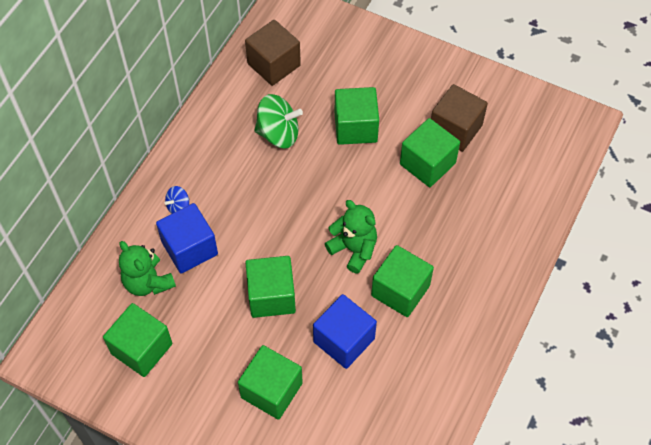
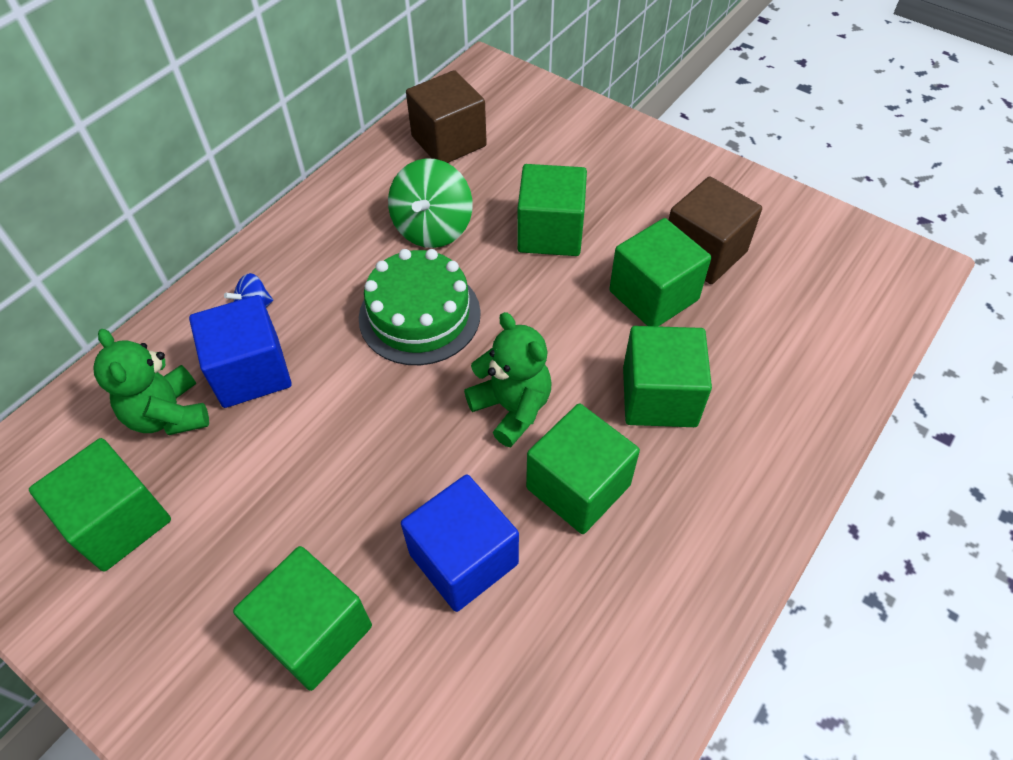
camera: 10 degrees right, 5 degrees down
(271, 296) = (359, 464): green cube -> green cube (659, 397)
(278, 134) = (433, 228): green spinning top -> green spinning top turned 90 degrees clockwise
(284, 197) = (419, 315): none -> green cake

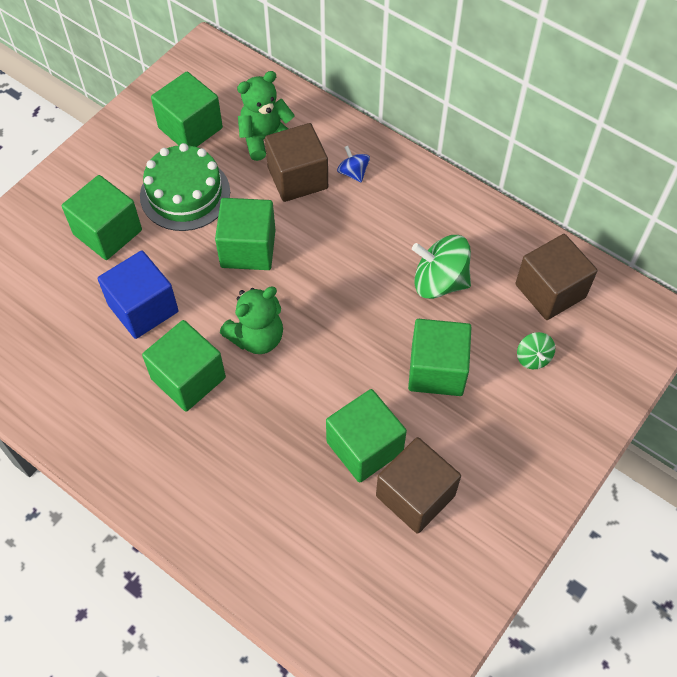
camera: 90 degrees right, 5 degrees up
(251, 372) = (297, 178): blue cube -> brown cube
(419, 315) = (346, 276): green cake -> green cake (185, 194)
(531, 158) = (533, 358): none -> green spinning top
(659, 397) = (260, 440): green cube -> green cube (248, 248)

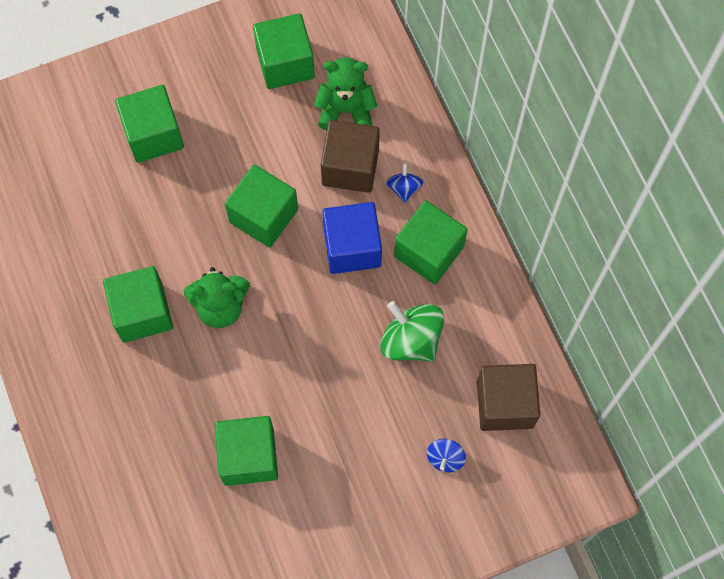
camera: 30 degrees right, 10 degrees up
(143, 308) = (142, 226): blue cube -> blue cube (352, 247)
(185, 194) = (241, 130): green cake -> none
(415, 495) = (263, 522): brown cube -> none
(437, 370) = (354, 422): green cube -> green cube (429, 251)
(533, 358) = (445, 458): green spinning top -> blue spinning top

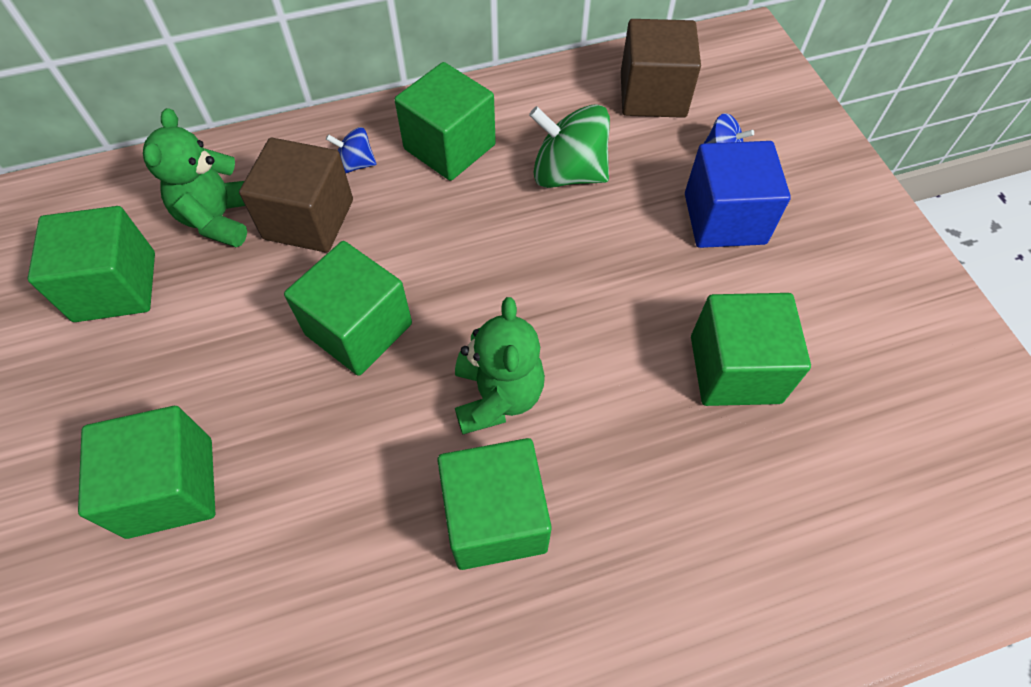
camera: 85 degrees left, 10 degrees down
(352, 247) = (429, 225): blue cube -> blue cube (724, 218)
(411, 340) = (568, 173): green spinning top -> green spinning top turned 60 degrees clockwise

